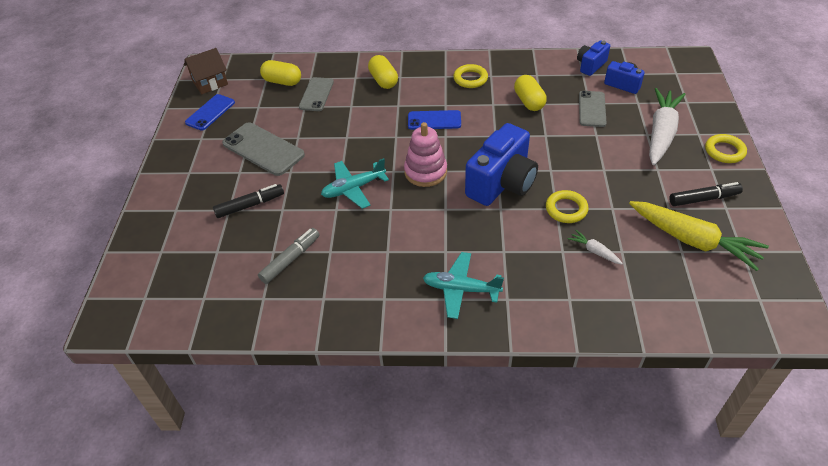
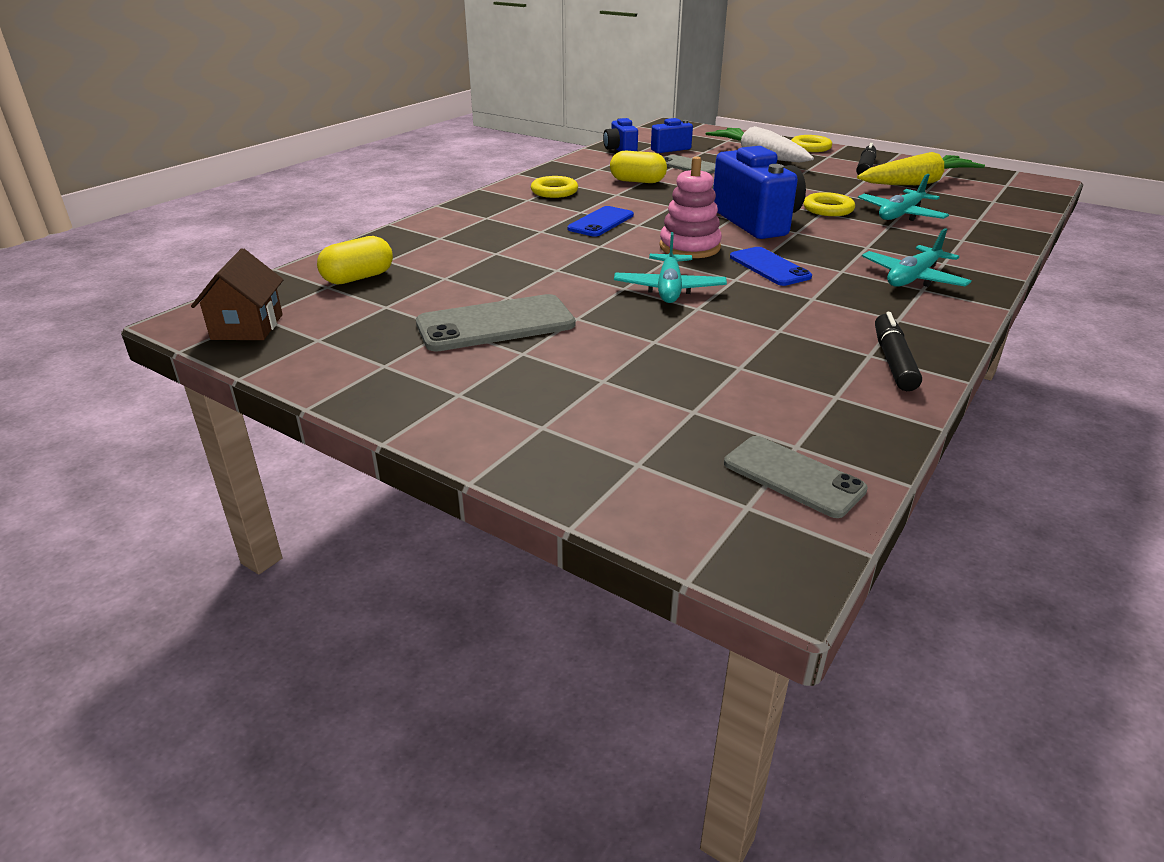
camera: 60 degrees left, 15 degrees down
(210, 112) = (328, 343): blue phone -> blue phone (769, 267)
(250, 205) = (614, 361): black marker -> black marker (893, 361)
(290, 259) = (770, 358): grey marker -> none
(316, 94) = (432, 265): grey phone -> grey phone (793, 476)
(383, 80) = (477, 226): yellow capsule -> none
(594, 251) = (900, 215): white carrot -> turquoise plane

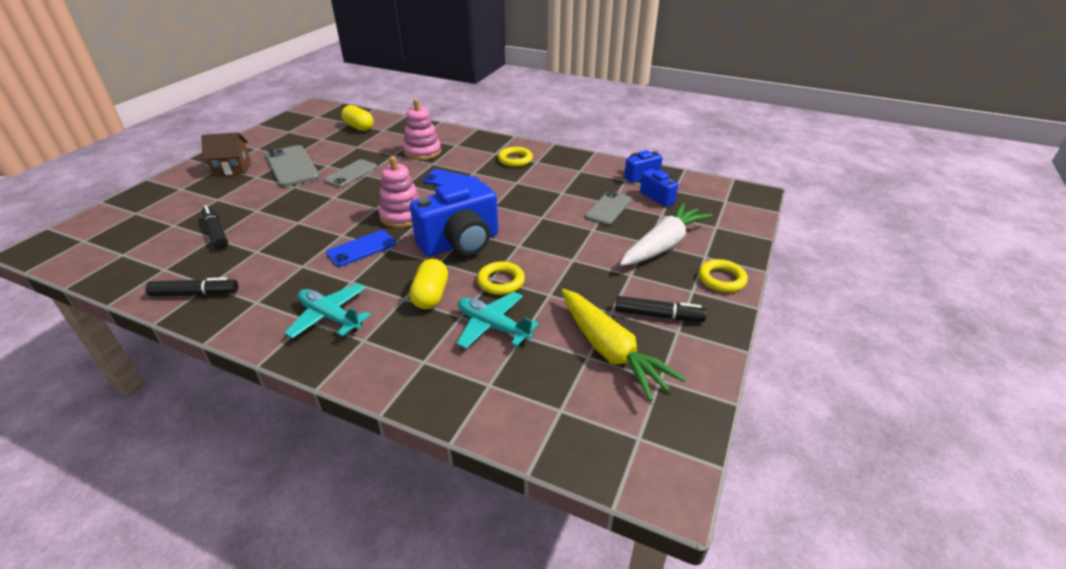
camera: 80 degrees right, 5 degrees up
(247, 327) = (305, 116): brown house -> brown house (232, 168)
(497, 235) = (422, 152): none -> pink stacking toy
(637, 181) = (552, 188): yellow capsule -> yellow capsule (431, 295)
(669, 289) = (328, 211): turquoise plane -> none
(725, 366) = (216, 233): none -> black marker
(793, 476) = (96, 252): grey phone -> grey phone (351, 174)

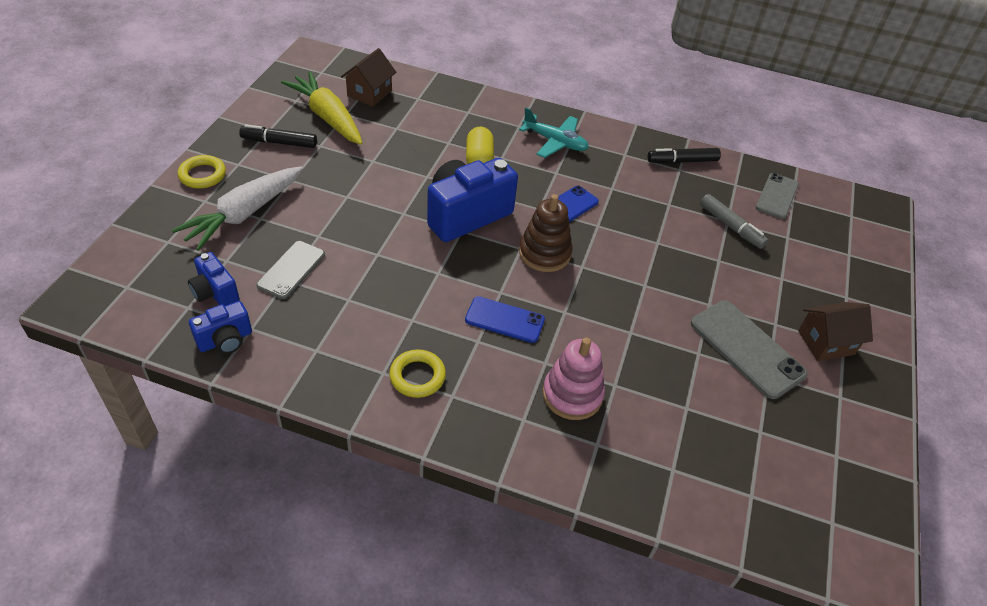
camera: 170 degrees right, 10 degrees up
(216, 233) = (731, 226): black marker -> grey marker
(351, 174) = (652, 333): grey phone -> grey phone (777, 196)
(359, 127) = (722, 477): yellow capsule -> none
(402, 216) = (544, 253): pink stacking toy -> brown stacking toy
(493, 326) = (420, 134): turquoise plane -> none
(501, 281) = (418, 172): yellow ring -> none
(558, 393) = (369, 93): none -> brown house

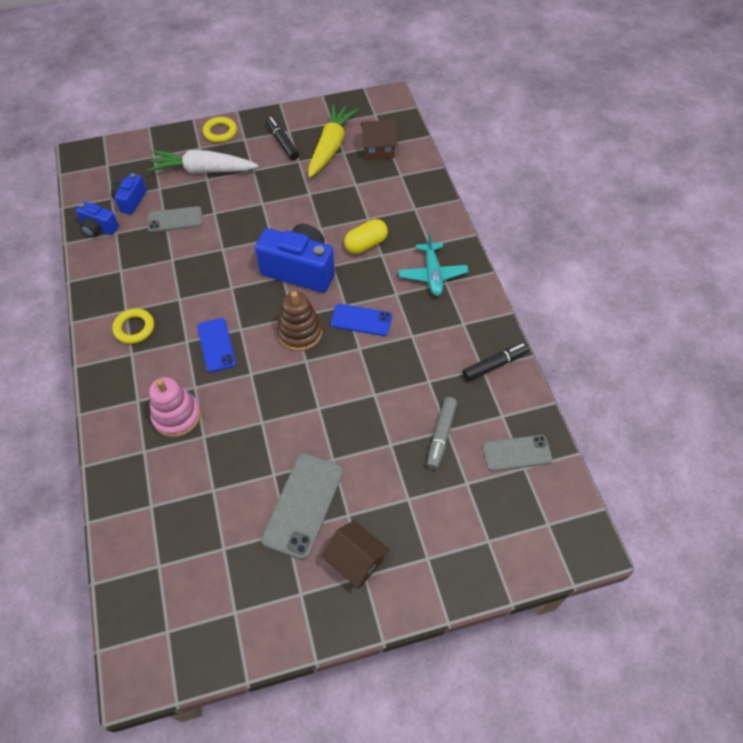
camera: 60 degrees right, 10 degrees up
(682, 161) = (495, 365): black marker -> black marker turned 105 degrees clockwise

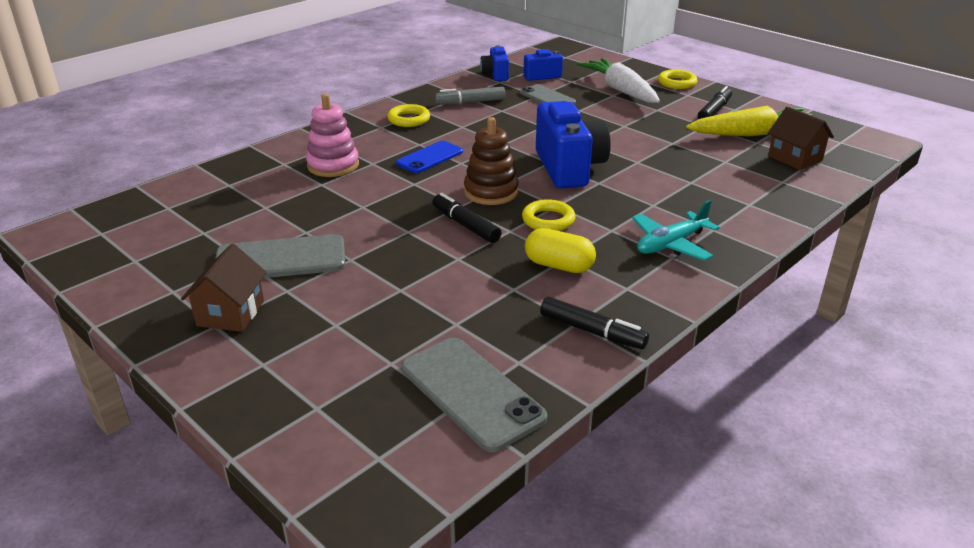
camera: 60 degrees right, 25 degrees down
(335, 370) = (465, 225): none -> black marker
(361, 320) = (548, 220): blue phone -> yellow ring
(366, 244) = (653, 191): yellow capsule -> yellow capsule (559, 265)
(441, 435) = (443, 321): grey marker -> grey marker (470, 102)
(517, 453) = (471, 393): grey phone -> grey phone, size x1.52

